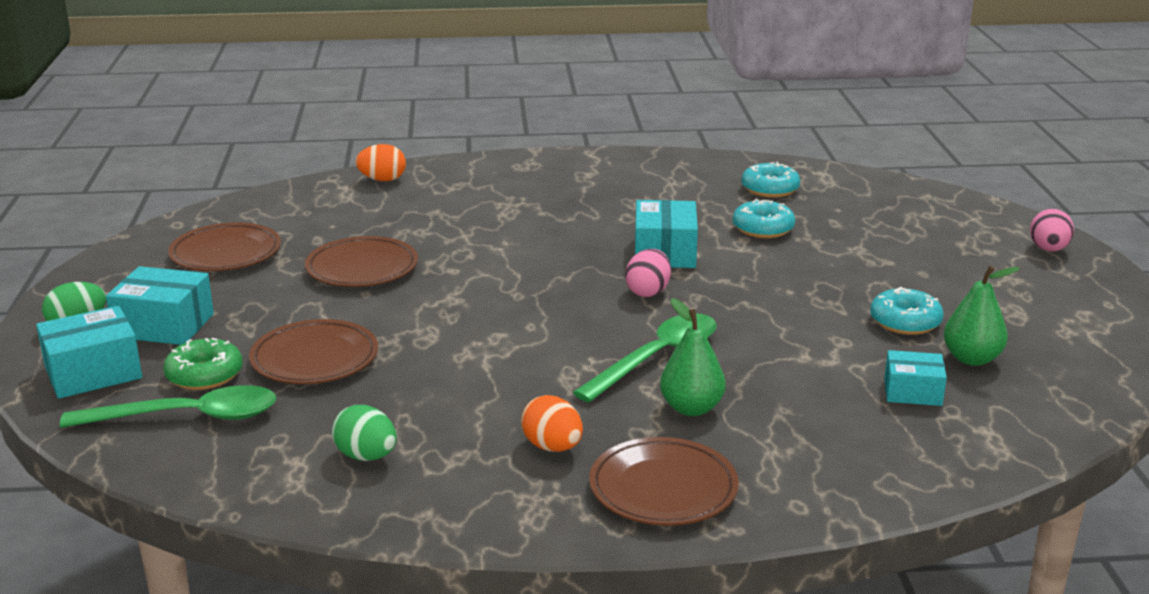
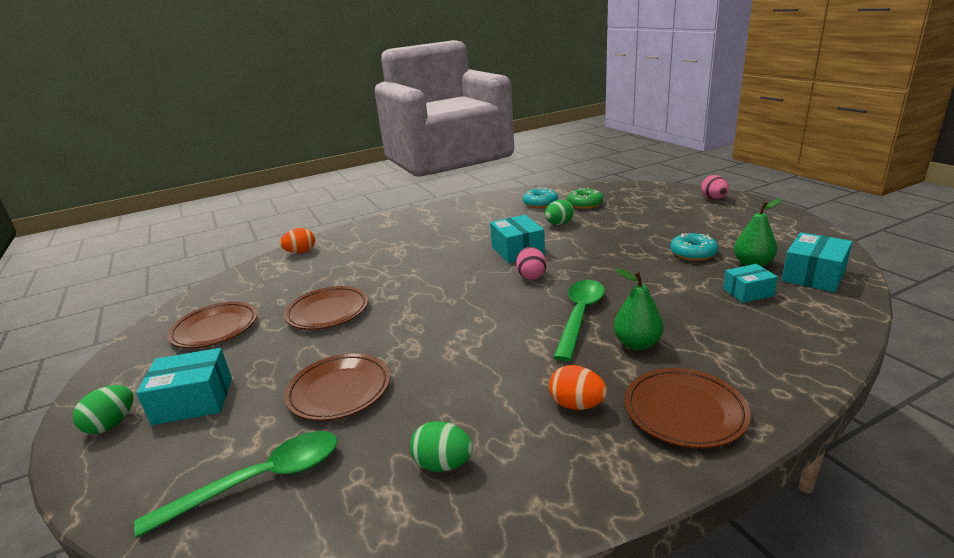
camera: 20 degrees left, 0 degrees up
(93, 372) = (146, 465): turquoise box -> turquoise box (813, 275)
(204, 375) = (254, 434): green donut -> green donut (584, 204)
(763, 229) = (559, 224): turquoise donut -> green egg

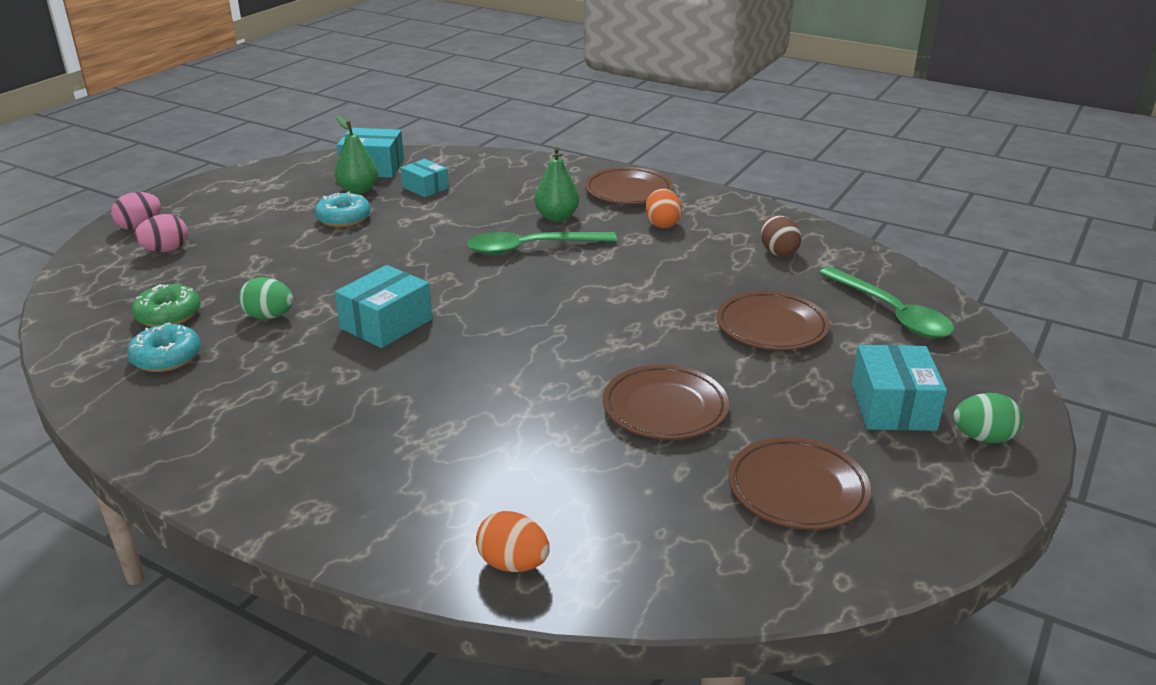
camera: 125 degrees left, 5 degrees up
(193, 401) = (893, 406): turquoise box -> turquoise box turned 45 degrees clockwise
(260, 481) = (891, 313): green spoon -> green spoon turned 150 degrees counterclockwise
(443, 464) = (778, 252): green egg -> brown egg
(531, 276) = (459, 294): pink egg -> pink egg (166, 250)

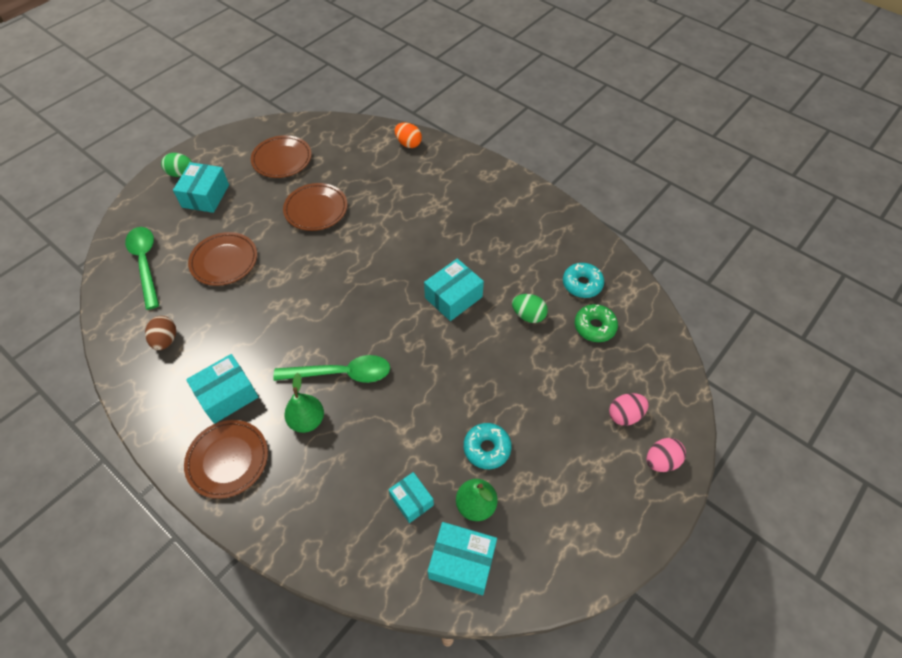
camera: 170 degrees left, 25 degrees up
(662, 224) = (227, 395): orange egg -> turquoise box

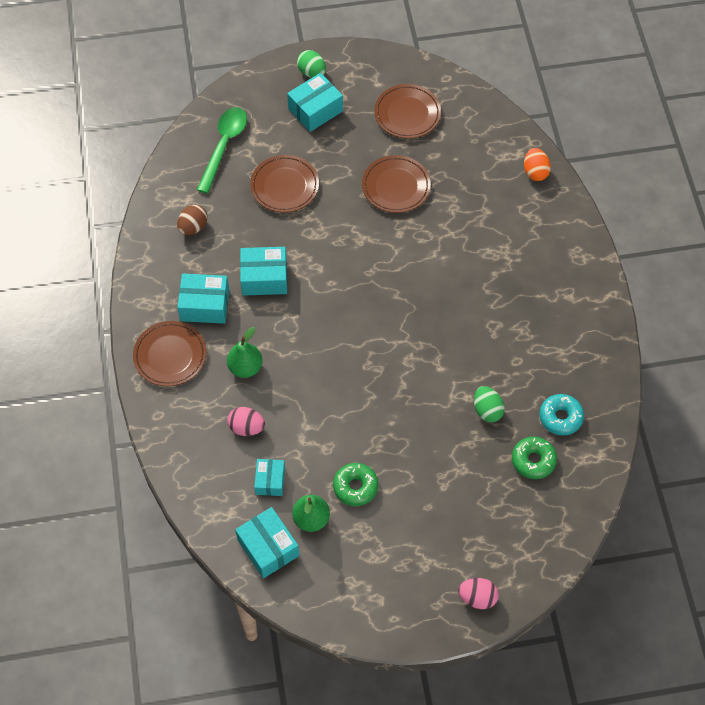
camera: 40 degrees right, 5 degrees up
(341, 373) = (298, 349): green spoon -> none
(453, 297) = (440, 350): turquoise box -> turquoise box (264, 278)
(487, 448) = (355, 487): turquoise donut -> green donut
(625, 415) = (485, 545): pink egg -> pink egg (246, 427)

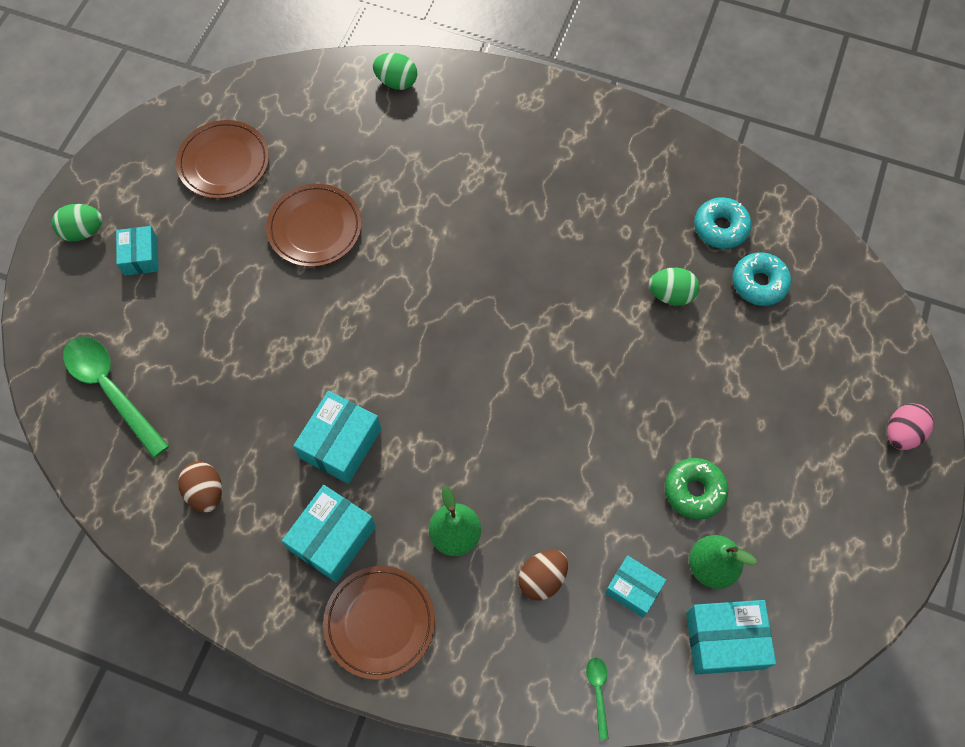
camera: 60 degrees left, 5 degrees up
(196, 491) = (598, 692): none -> green spoon
(246, 427) = (542, 578): pink egg -> brown egg
(284, 186) = (225, 349): brown plate -> none
(315, 110) = (141, 256): turquoise box -> turquoise box, size x0.65
(533, 460) = (759, 283): green donut -> turquoise donut
(535, 172) = (396, 82): orange egg -> green egg

